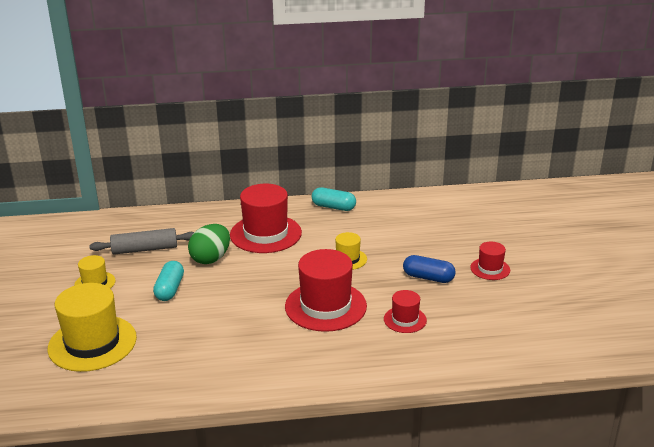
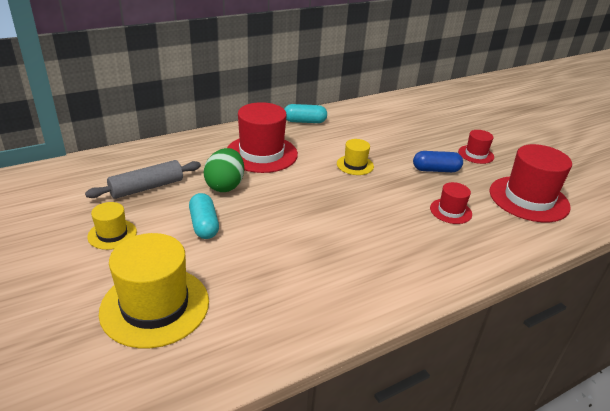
camera: 25 degrees left, 5 degrees up
(325, 306) = (372, 212): red hat -> red hat (528, 199)

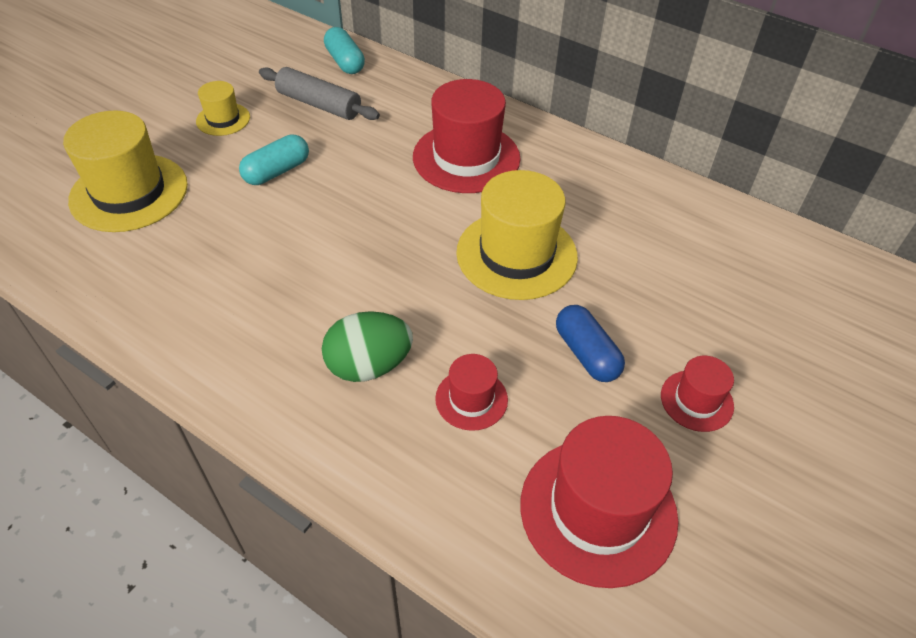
camera: 65 degrees right, 15 degrees up
(225, 186) = (366, 156): green egg -> green egg (369, 366)
(304, 121) = (596, 165): turquoise capsule -> turquoise capsule (345, 62)
(355, 165) = (516, 254): yellow hat -> yellow hat, size x1.95

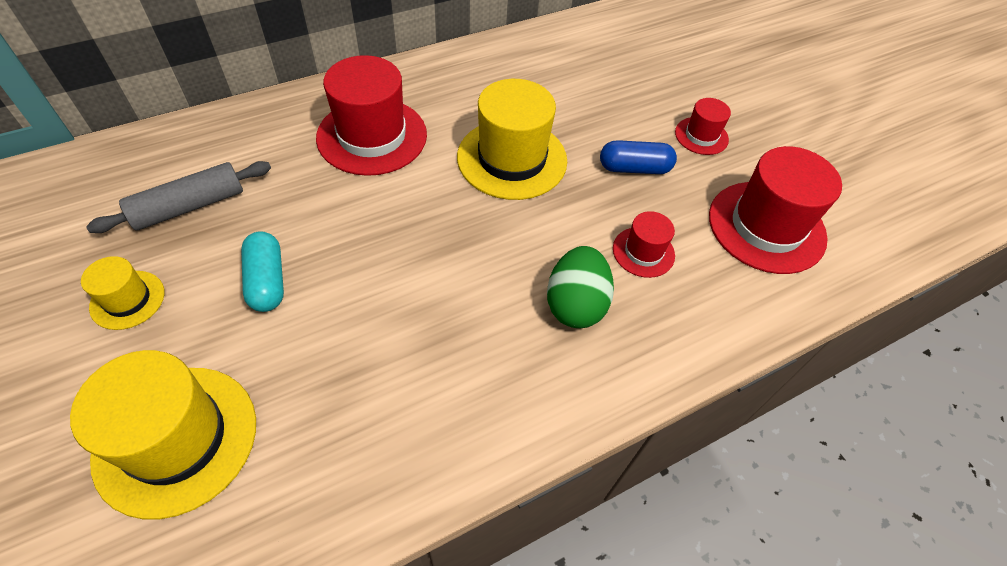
camera: 65 degrees left, 5 degrees up
(345, 62) = (138, 158): turquoise capsule -> none

